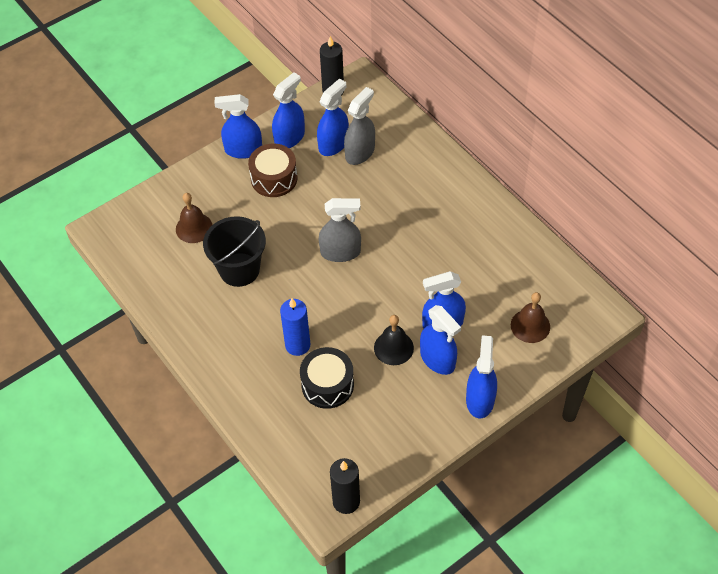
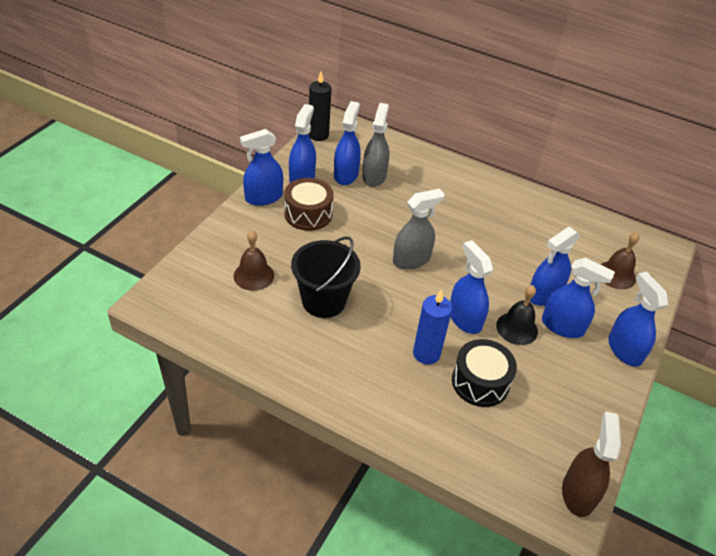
camera: 30 degrees left, 10 degrees down
(346, 501) = (578, 493): black candle -> brown spray bottle
(352, 324) = (464, 319): none -> blue spray bottle

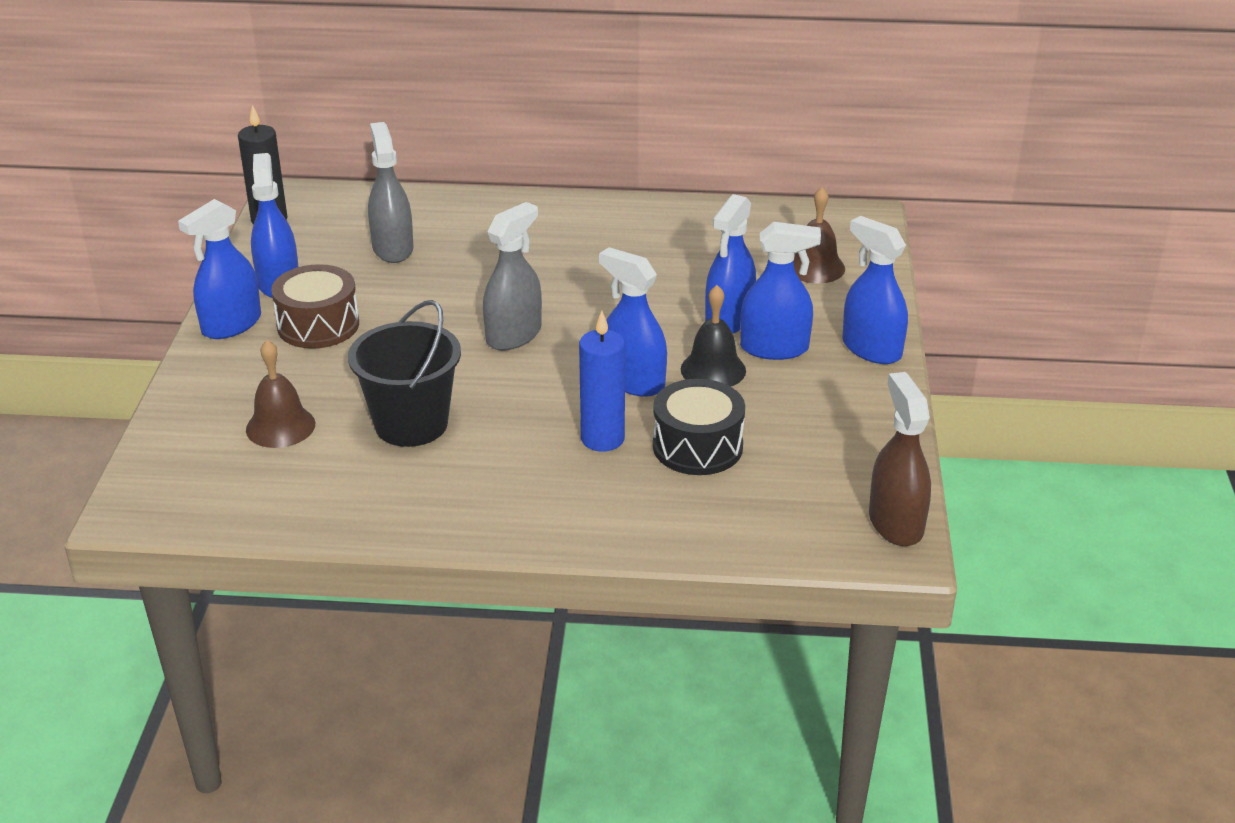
camera: 20 degrees left, 10 degrees down
(346, 175) = (347, 259): blue spray bottle -> none

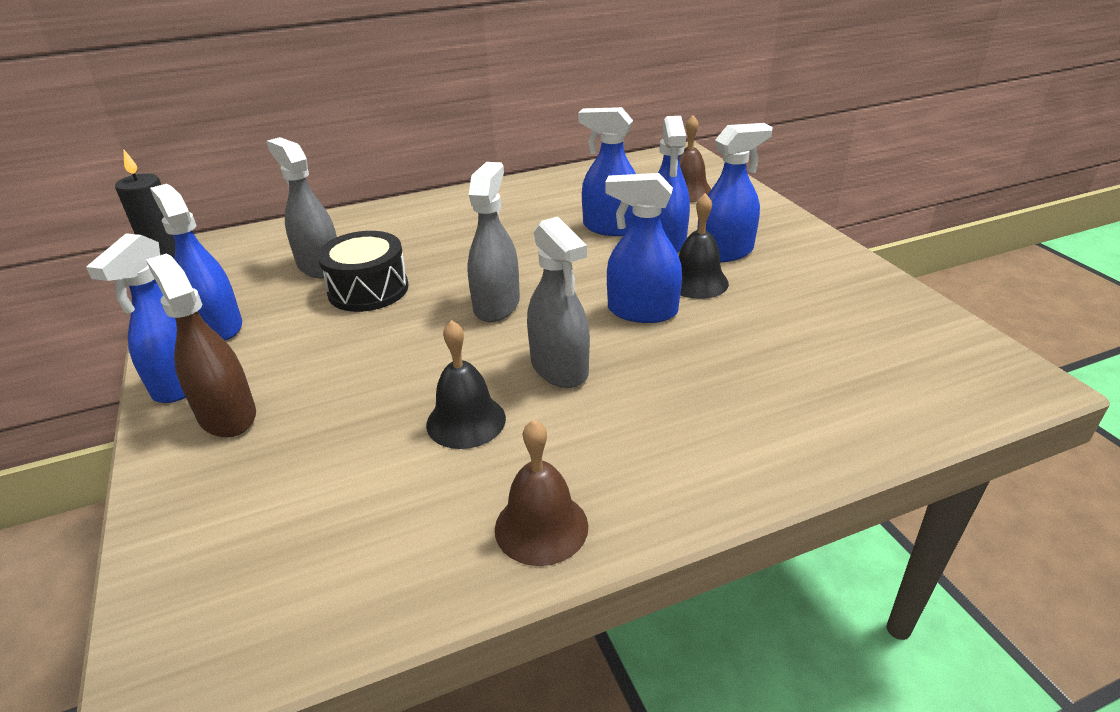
camera: 25 degrees left, 0 degrees up
(280, 426) = (315, 475): brown bell -> brown bell (541, 527)
(318, 325) = (289, 353): brown drum -> none
(411, 424) = (466, 421): black bucket -> black bell
(517, 407) = (559, 368): none -> grey spray bottle
(602, 439) = (668, 370): blue candle -> none
(697, 446) = (757, 349): black drum -> black drum (368, 290)
(871, 349) = (794, 232): blue spray bottle -> blue spray bottle (611, 228)
(895, 523) = (991, 358): brown spray bottle -> brown spray bottle (227, 415)

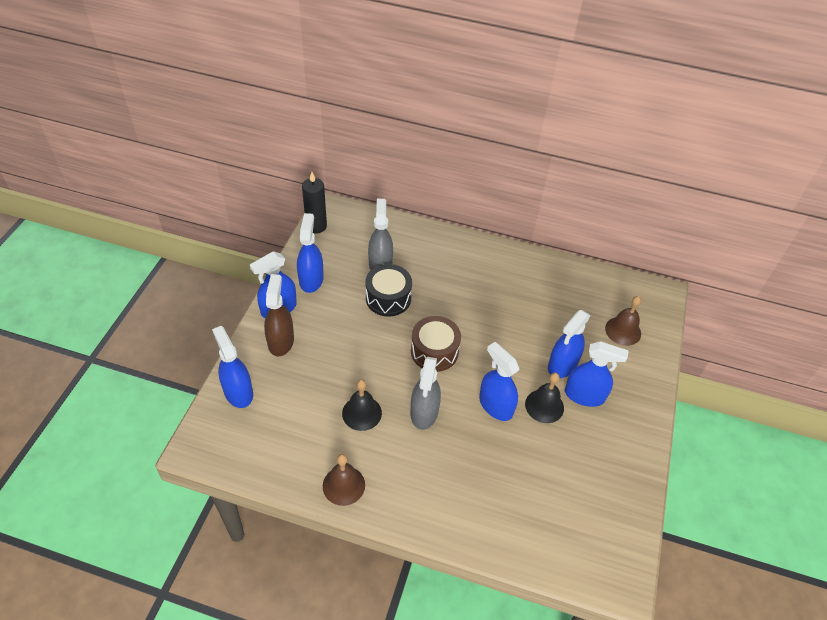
camera: 35 degrees right, 15 degrees up
(496, 305) = (434, 351): grey spray bottle -> brown drum
(611, 228) = (545, 333): blue spray bottle -> blue spray bottle (238, 392)

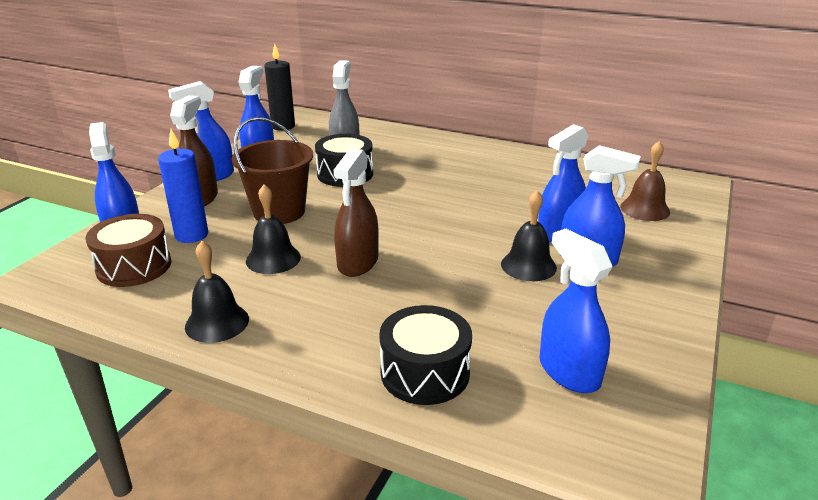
camera: 10 degrees right, 20 degrees down
(291, 389) = (191, 235): none -> blue candle
(343, 485) = (217, 322): brown bell -> black bell
(349, 354) = (279, 212): none -> brown bucket
(424, 412) = (358, 263): grey spray bottle -> brown spray bottle
(434, 351) = (389, 214): brown drum -> brown drum (134, 266)
(490, 519) = (425, 373): none -> black drum
(495, 405) = (459, 262): blue spray bottle -> blue spray bottle (569, 372)

